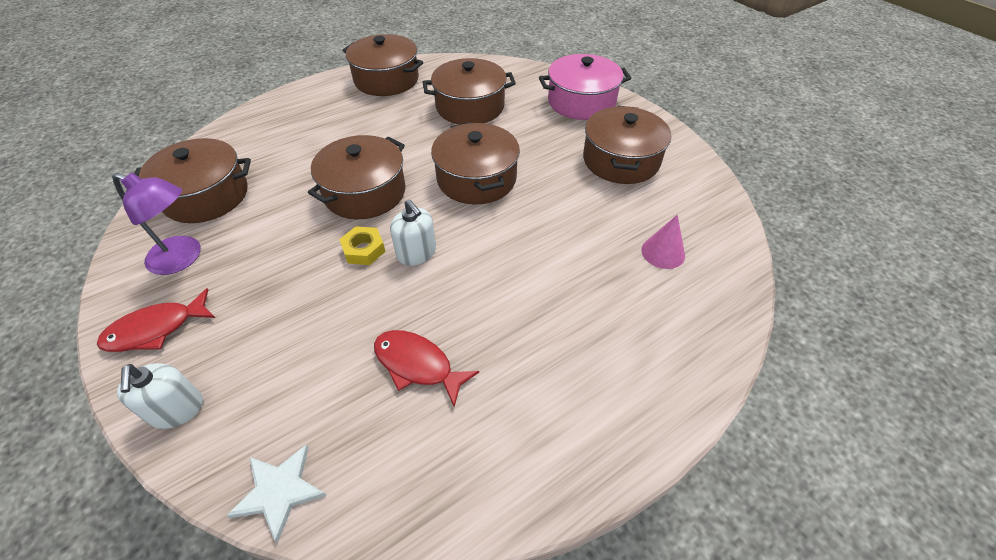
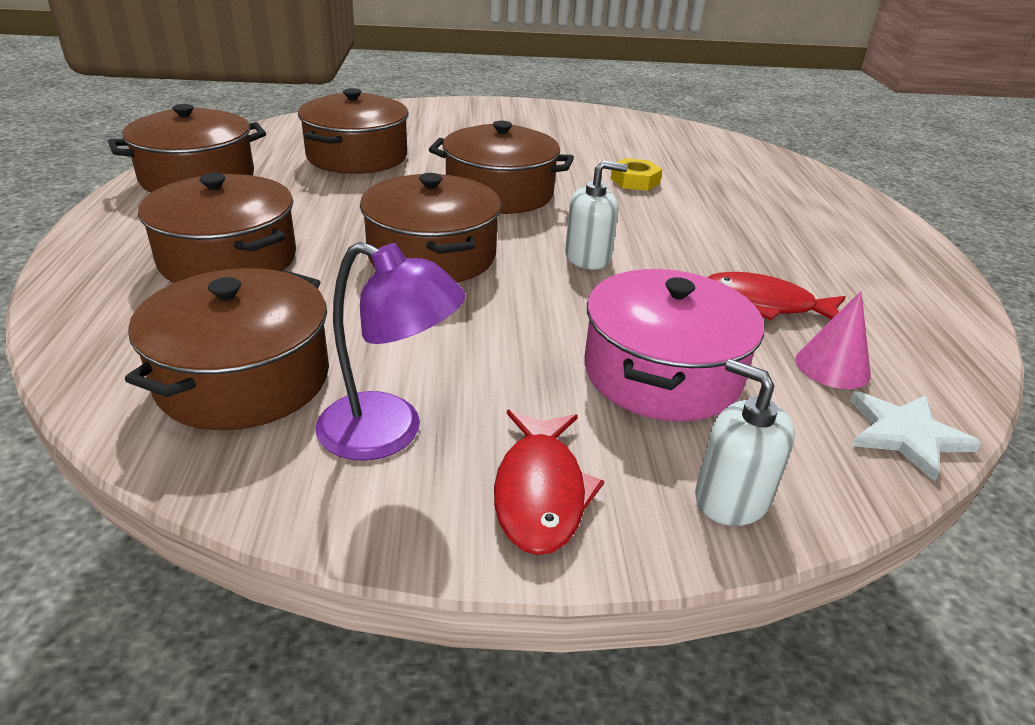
camera: 60 degrees left, 15 degrees down
(176, 409) = (732, 498): white soap dispenser -> white soap dispenser turned 150 degrees counterclockwise
(183, 258) = (389, 433): purple lamp -> purple lamp turned 60 degrees clockwise
(363, 249) = (545, 285): yellow nut -> yellow nut (635, 181)
(417, 365) = (765, 304): red fish -> red fish turned 45 degrees clockwise
(581, 102) = (444, 115): pink pot -> pink pot (662, 373)
(621, 160) = (563, 133): brown pot -> brown pot (228, 259)
(663, 252) = (706, 161): pink cone -> pink cone (832, 366)

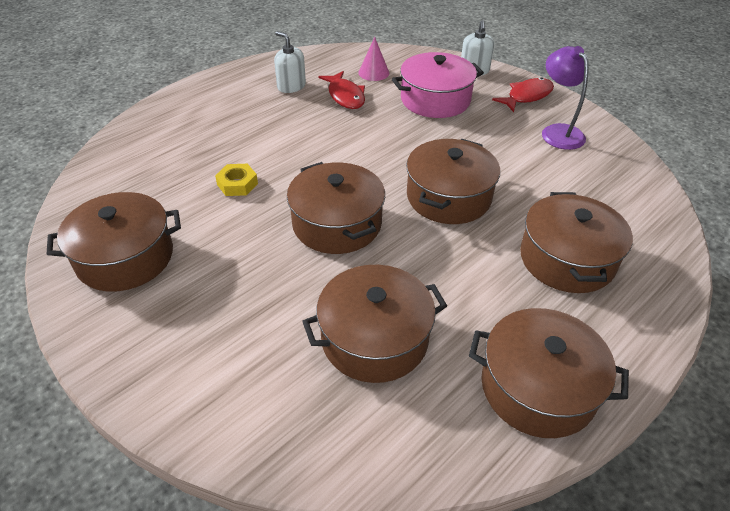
camera: 130 degrees left, 10 degrees up
(244, 378) = (599, 178): brown pot -> brown pot (125, 257)
(588, 257) = (372, 152): white soap dispenser -> white soap dispenser (291, 86)
(905, 435) = (396, 54): white star -> none

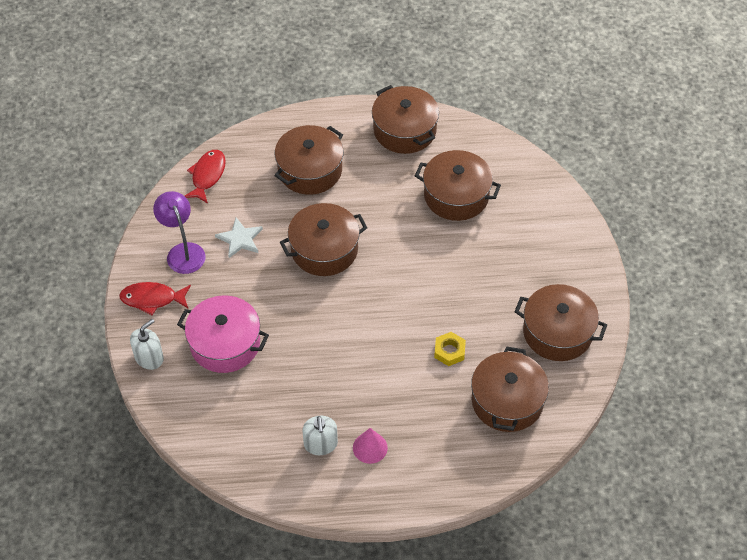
camera: 140 degrees left, 10 degrees up
(337, 224) = (412, 275): brown pot -> brown pot (507, 401)
(345, 96) = (289, 398): red fish -> red fish (207, 175)
(373, 73) = (234, 414): pink cone -> pink cone (370, 447)
(531, 164) = (240, 239): none -> white star
(557, 132) = (183, 251): purple lamp -> purple lamp turned 135 degrees clockwise

